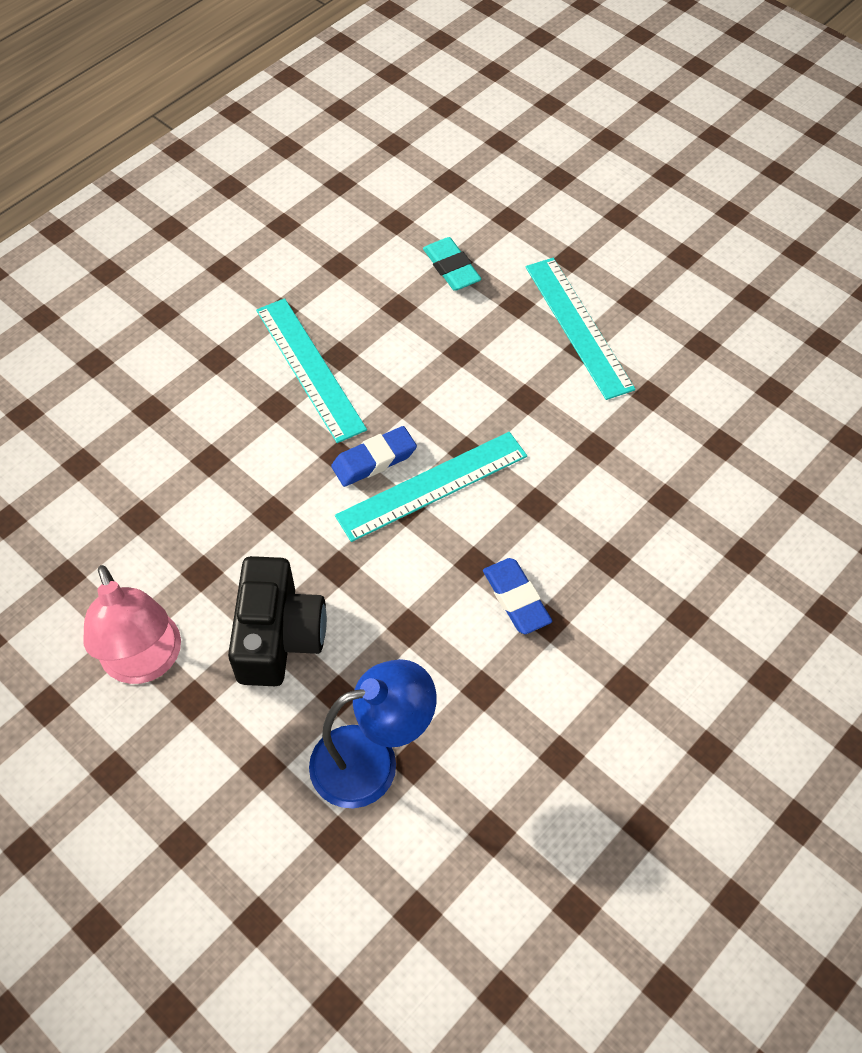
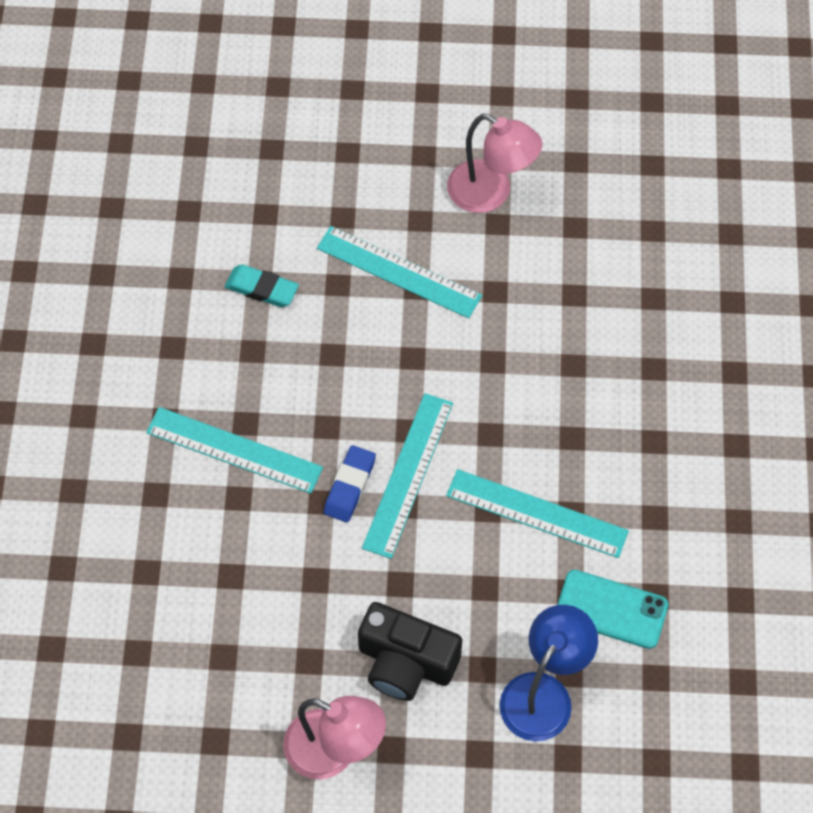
camera: 40 degrees left, 5 degrees up
(278, 636) = (406, 662): black camera -> black camera turned 150 degrees clockwise
(506, 735) = (611, 609): none -> turquoise phone
(516, 599) = (537, 513): blue eraser -> turquoise ruler
(718, 318) = (490, 194): none -> pink lamp

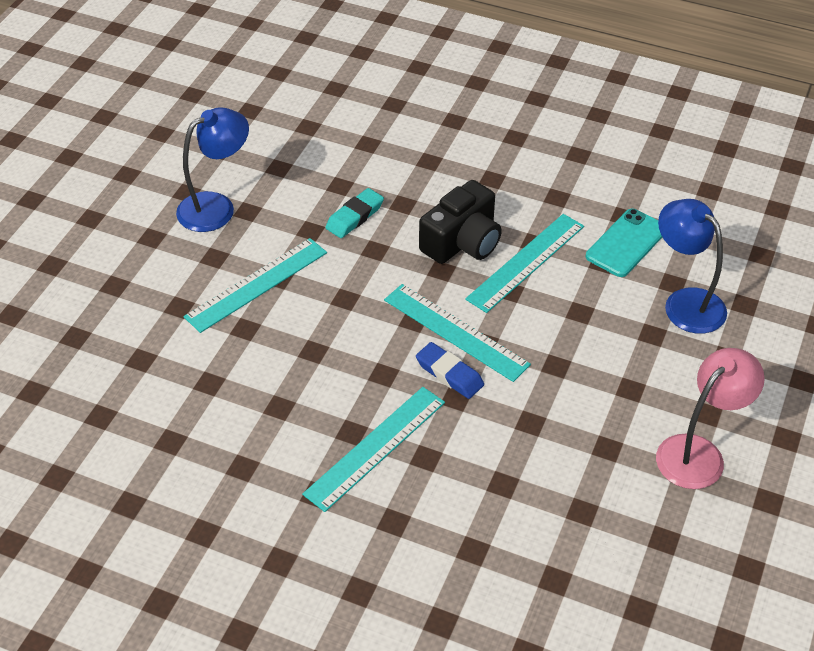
camera: 70 degrees left, 15 degrees down
(262, 289) = (218, 383): turquoise eraser -> turquoise eraser (354, 217)
(406, 662) = (630, 381): black camera -> black camera (462, 242)
(490, 194) = (216, 207): pink lamp -> blue lamp

